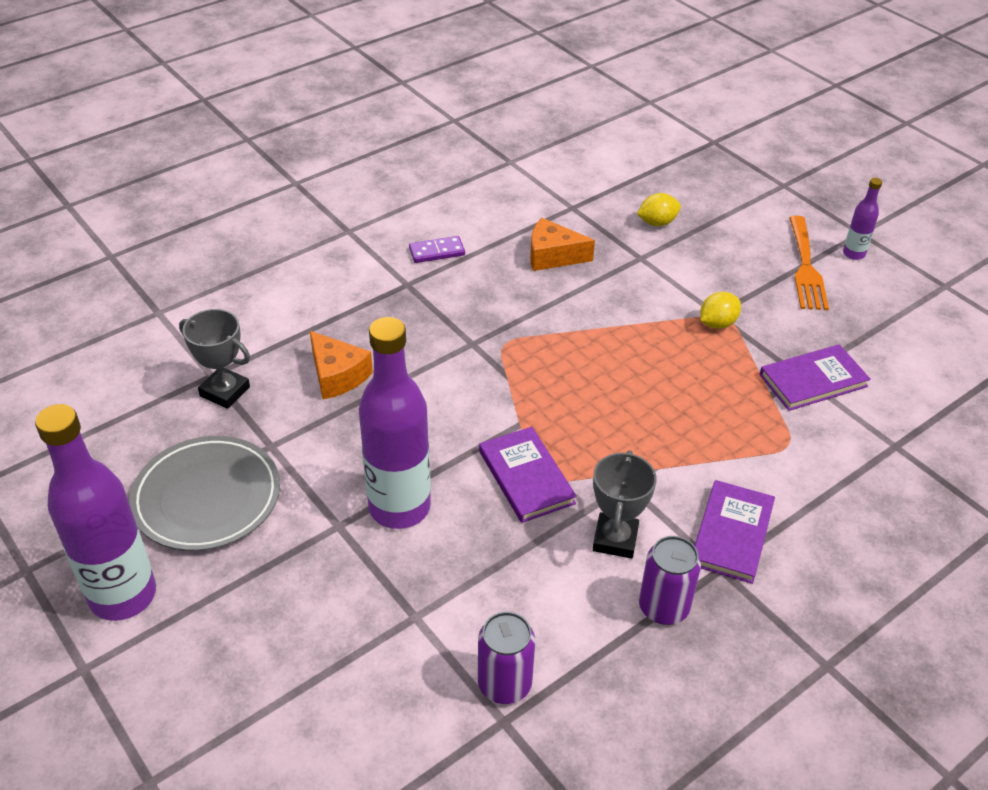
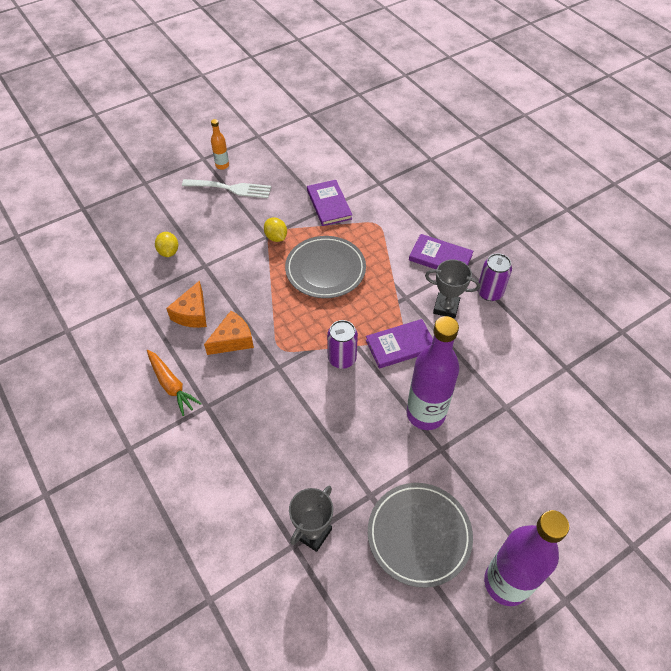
camera: 85 degrees left, 10 degrees up
(337, 375) = (302, 453): orange cheese -> orange cheese (233, 340)
(437, 252) = (171, 385): purple domino -> orange carrot
(504, 684) = (544, 366): purple can -> purple can (342, 358)
(664, 383) = (325, 270): none -> grey plate
(806, 267) = (231, 188): orange fork -> white fork
(853, 254) = (222, 165): purple bottle -> orange bottle

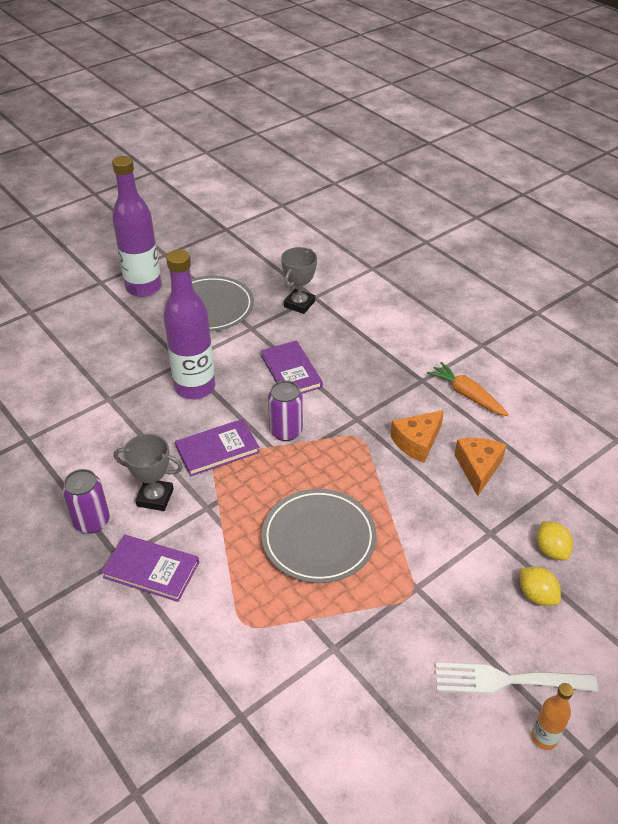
camera: 175 degrees right, 10 degrees down
(276, 237) = (401, 586): yellow lemon -> yellow lemon (536, 595)
(329, 204) = (328, 657): purple book -> purple book (291, 371)

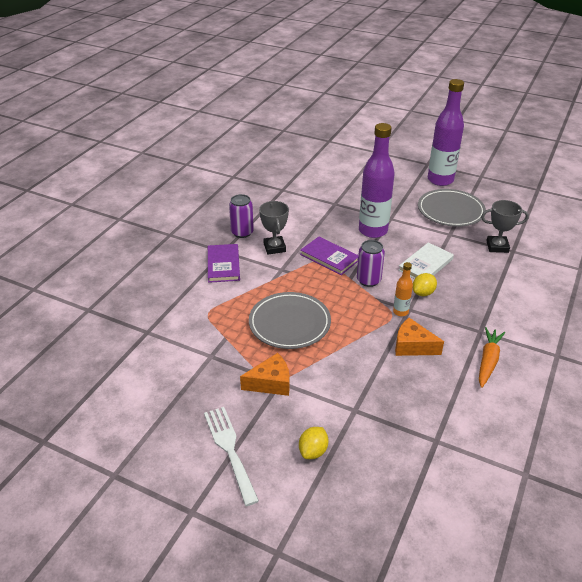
camera: 65 degrees right, 5 degrees down
(291, 371) = (426, 265): purple book -> white book
(478, 468) = (414, 387): orange cheese -> orange cheese (271, 383)
(544, 737) = (194, 481): orange bottle -> orange bottle (400, 312)
(551, 550) = (363, 451): yellow lemon -> yellow lemon (423, 293)

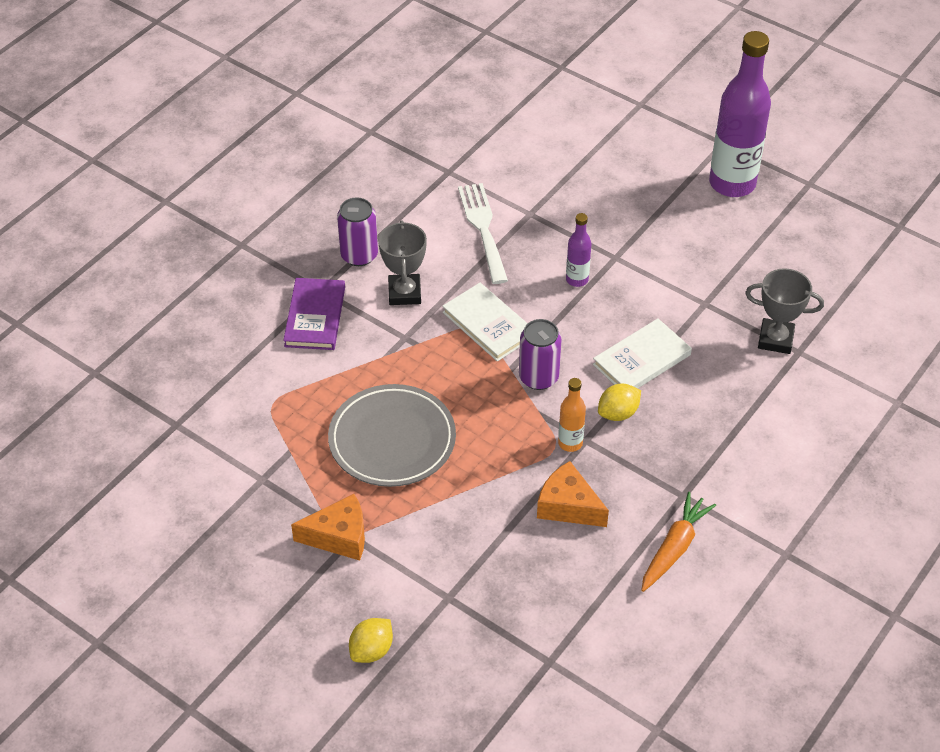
camera: 10 degrees right, 10 degrees up
(229, 450) = (258, 630): white fork -> white fork (483, 228)
(329, 257) = (488, 324): purple book -> white book
(373, 231) = (577, 279): purple bottle -> purple bottle, size x0.46
(450, 211) = (724, 254): grey plate -> none

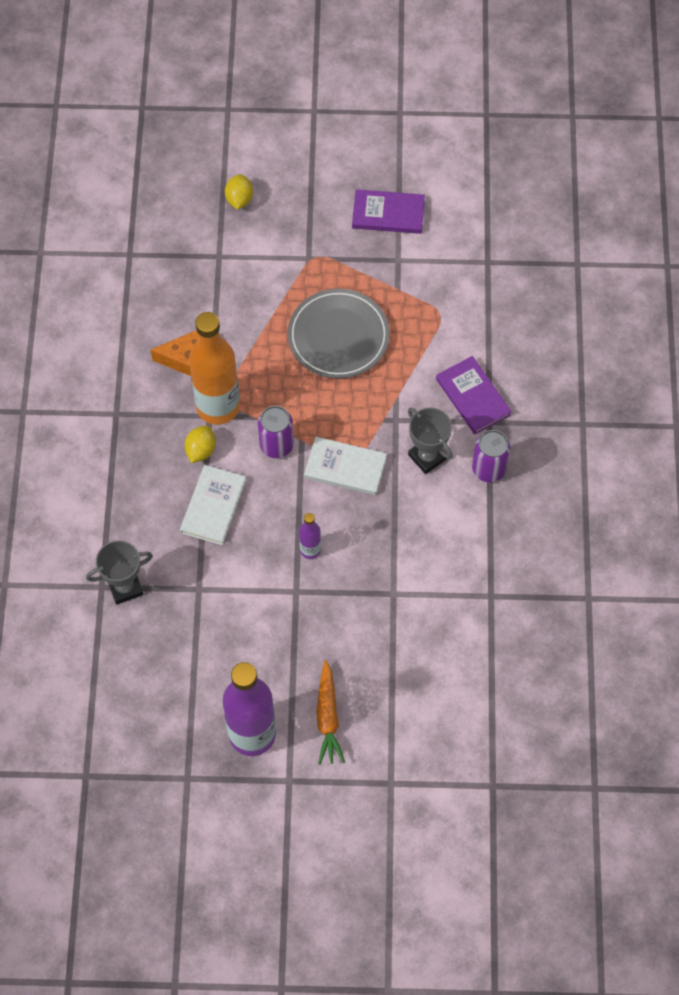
camera: 145 degrees right, 15 degrees up
(225, 533) = (388, 214): none -> purple book
(339, 536) = (316, 253): orange cheese -> none
(483, 228) = (418, 554): white fork -> none
(570, 443) = (218, 407): orange bottle -> orange bottle, size x2.18
(674, 548) = (99, 372): orange carrot -> orange carrot (328, 717)

